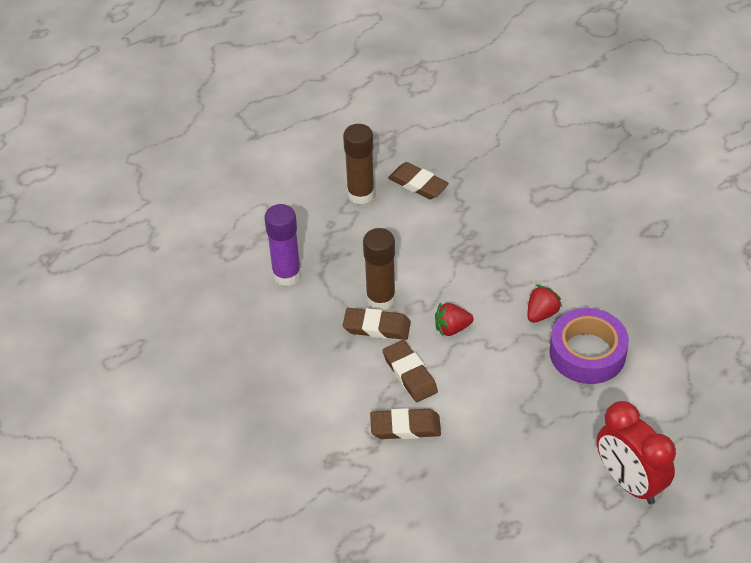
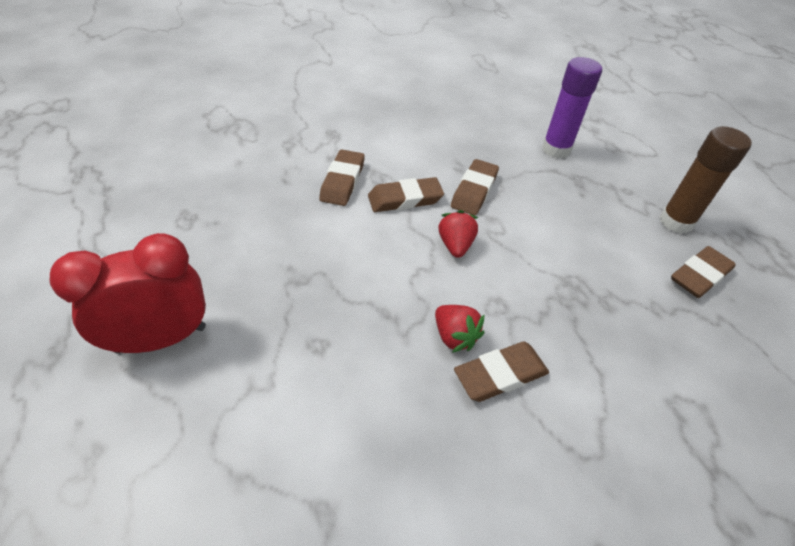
camera: 100 degrees right, 0 degrees up
(381, 299) = (511, 202): brown glue stick -> none
(559, 285) = (500, 374): none -> brown eraser
(587, 353) = (372, 366): purple tape -> none

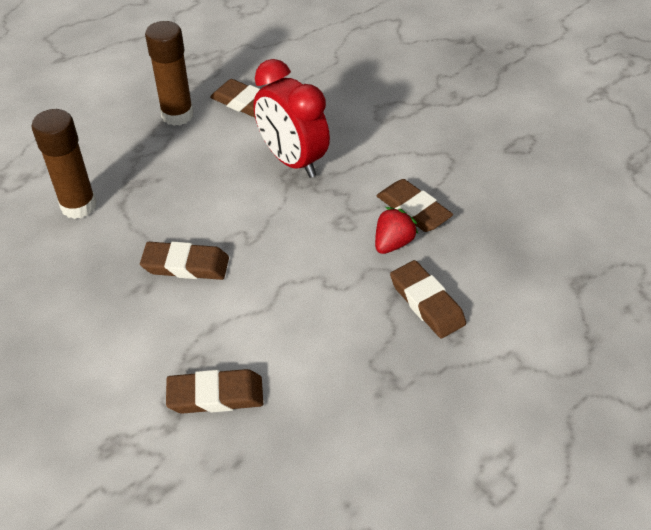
camera: 105 degrees left, 0 degrees up
(161, 339) = (522, 464): red clock -> red clock (292, 160)
(405, 199) = (225, 323): brown eraser -> brown eraser (426, 303)
(455, 245) = (281, 264): red strawberry -> none
(556, 149) = (78, 206): purple glue stick -> brown glue stick

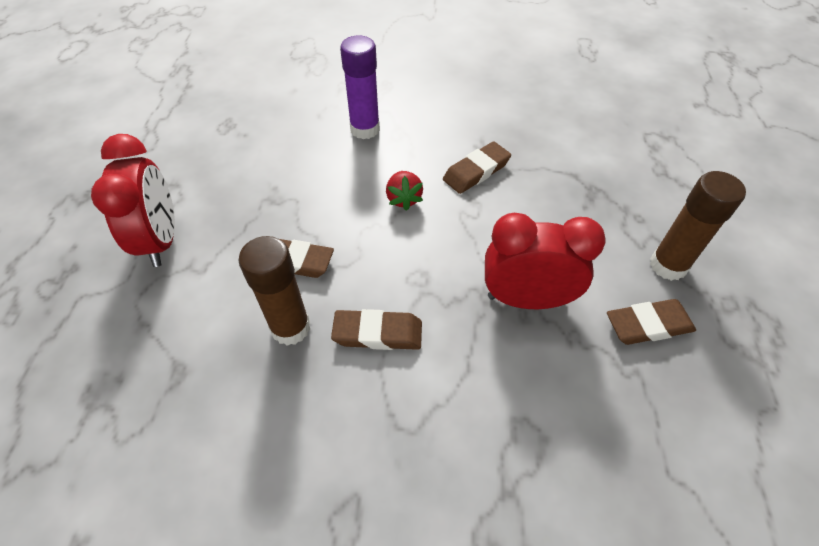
camera: 135 degrees right, 5 degrees up
(78, 206) = (593, 155): brown glue stick -> brown glue stick (290, 328)
(215, 395) = (365, 129): brown eraser -> purple glue stick
(392, 243) = (363, 288): red strawberry -> red strawberry (403, 199)
(533, 415) = (161, 240): none -> red clock

